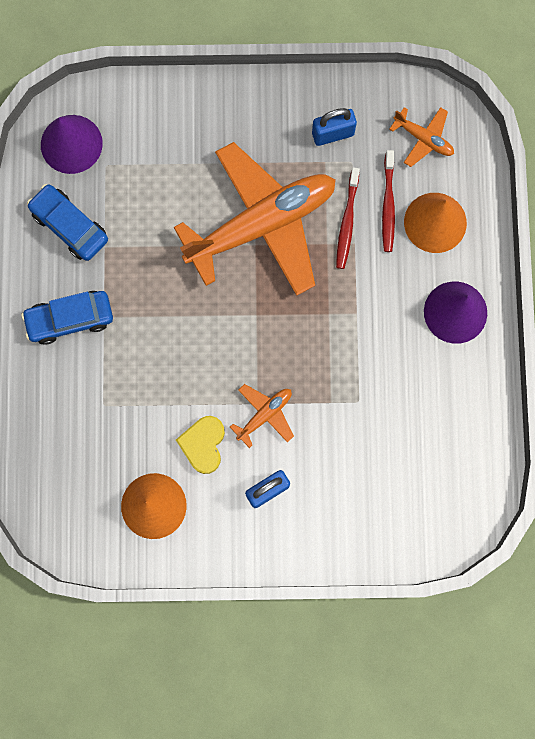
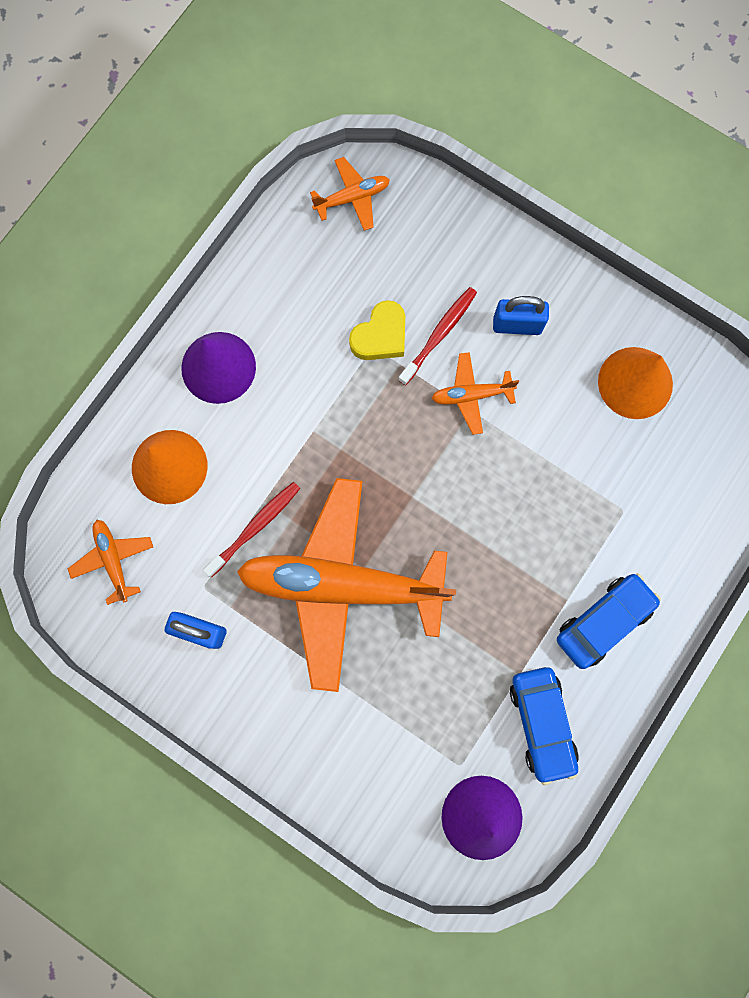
camera: 145 degrees left, 0 degrees up
(70, 319) = (603, 621): blue car -> blue car turned 60 degrees counterclockwise
(203, 444) = (550, 407): yellow heart -> yellow heart (380, 336)
(388, 205) = (201, 516): red toothbrush -> red toothbrush (439, 335)
(456, 505) = (352, 198): none -> orange plane

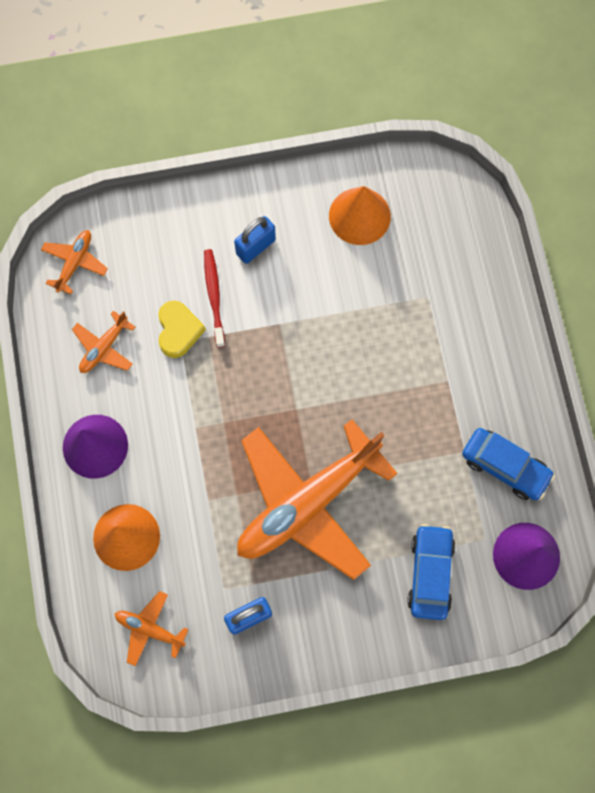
camera: 45 degrees left, 5 degrees down
(255, 527) = (219, 521): red toothbrush -> none
(471, 395) = (270, 314): orange plane -> orange plane (104, 347)
(603, 621) = (480, 372): blue car -> blue car (430, 573)

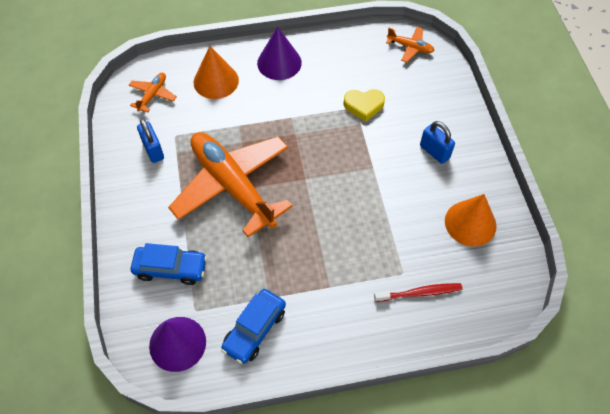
camera: 90 degrees right, 15 degrees down
(104, 347) = (349, 65): orange plane -> none
(214, 297) = (391, 126): red toothbrush -> red toothbrush (419, 293)

